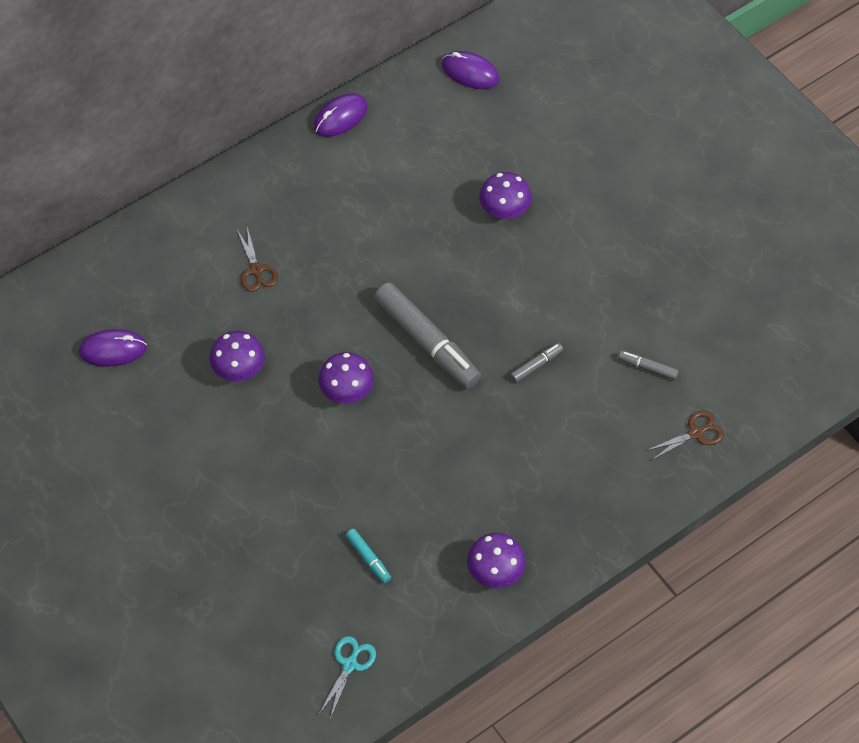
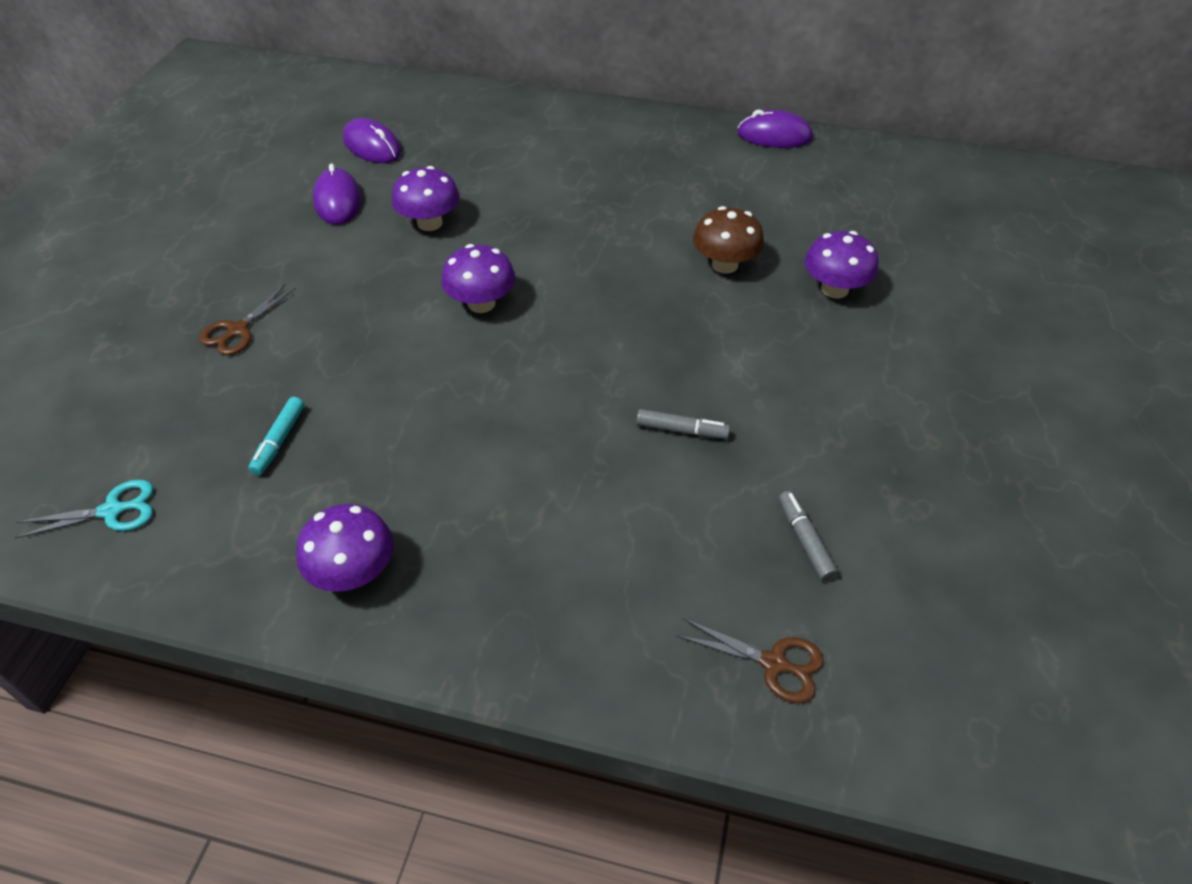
camera: 50 degrees right, 10 degrees down
(256, 270) = (550, 176): brown scissors -> brown scissors (238, 330)
(427, 342) = (605, 326): grey marker -> none
(433, 245) = (724, 265): none -> brown mushroom
(470, 72) = (942, 179): purple mouse -> purple mouse (338, 201)

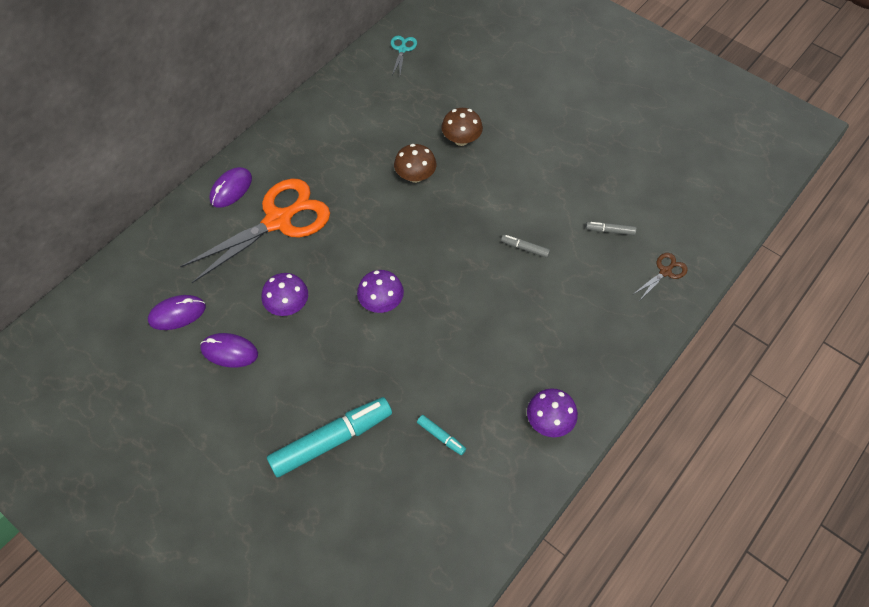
camera: 65 degrees left, 10 degrees up
(112, 511) = (453, 535): turquoise scissors -> turquoise scissors (402, 49)
(238, 330) = (332, 440): brown scissors -> turquoise marker
(555, 172) = (278, 221): none -> orange scissors
(682, 430) = (525, 248): grey marker -> grey marker turned 105 degrees counterclockwise
(774, 136) = (315, 99): purple mouse -> purple mouse (231, 189)
(834, 289) = (461, 139): purple mushroom -> brown mushroom

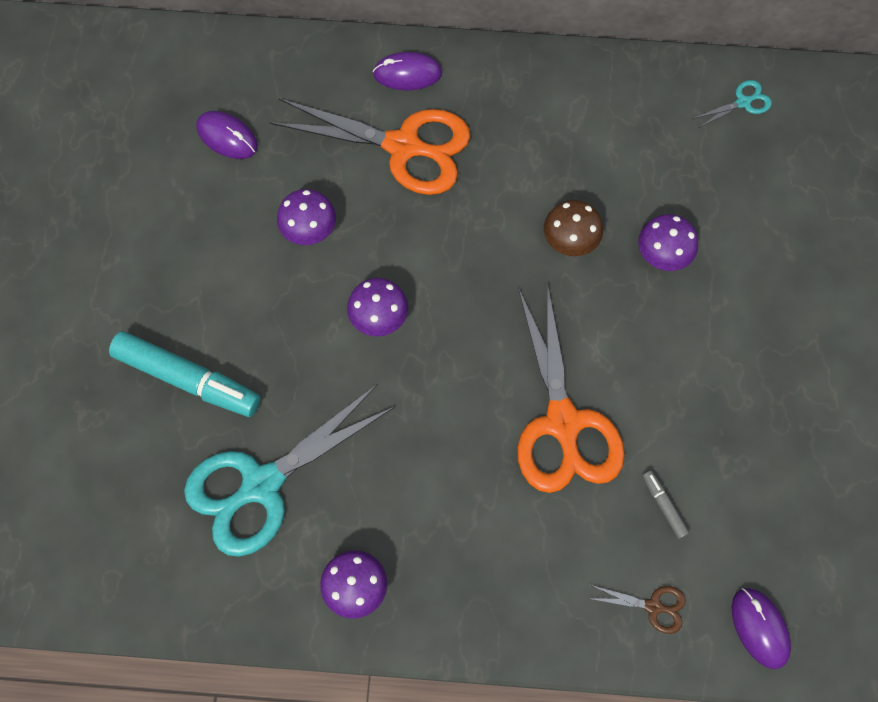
camera: 55 degrees right, 10 degrees up
(229, 351) = (219, 214): purple mouse -> purple mouse (759, 628)
(441, 437) = (262, 484): turquoise marker -> turquoise scissors
(461, 139) = (662, 254): brown mushroom -> purple mushroom
(525, 248) = (563, 422): grey marker -> orange scissors

